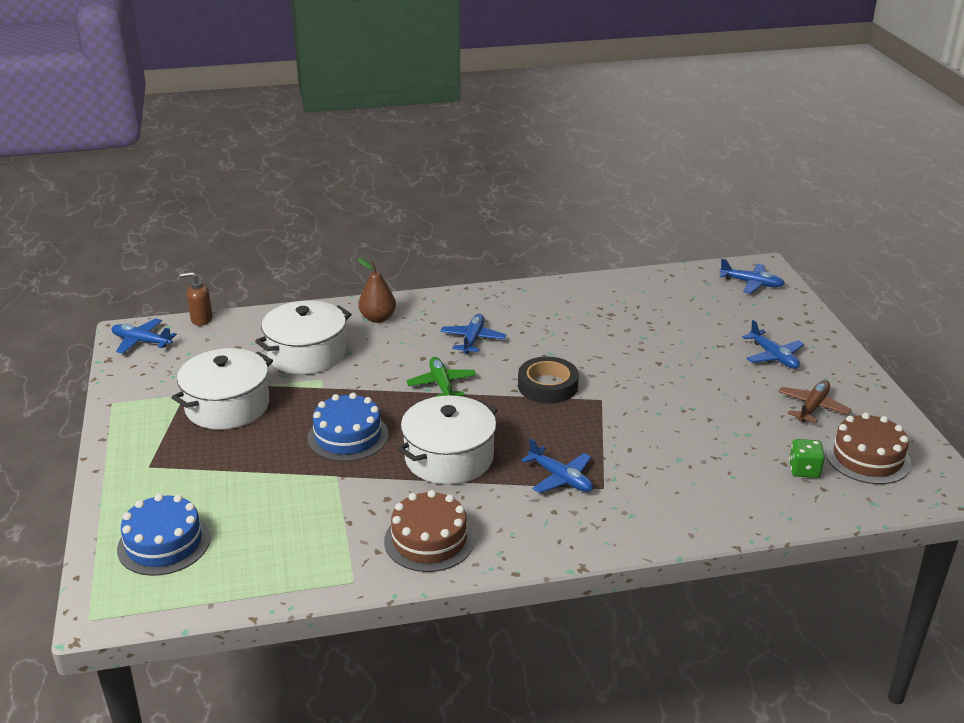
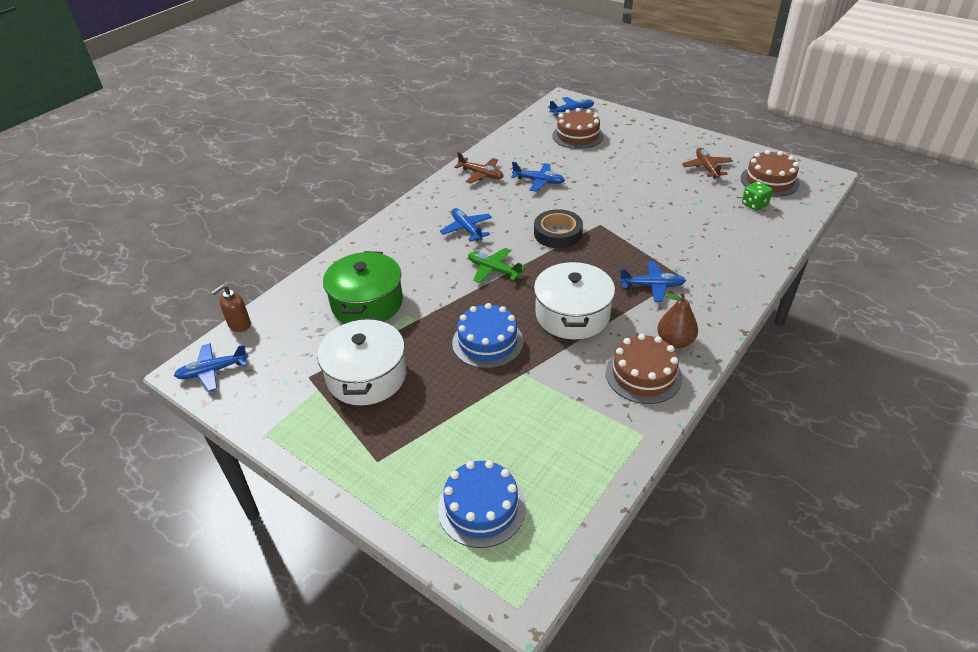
camera: 40 degrees left, 10 degrees up
(306, 354) = (367, 303): white pot -> green pot
(378, 318) = (379, 249): brown pear -> brown pear (675, 341)
(560, 300) = (481, 175): none -> brown plane
(717, 309) = (577, 136): none -> brown cake
(773, 356) = (646, 149): blue plane -> blue plane (539, 181)

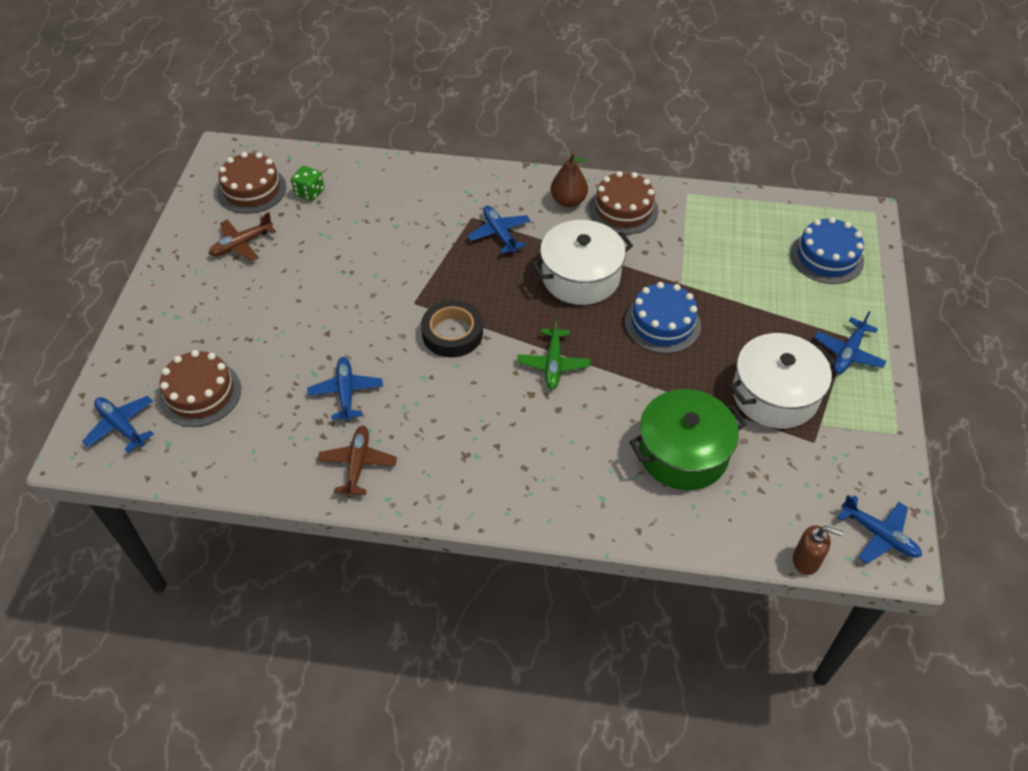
camera: 120 degrees left, 10 degrees up
(466, 229) = (493, 423): blue plane -> blue plane (848, 353)

